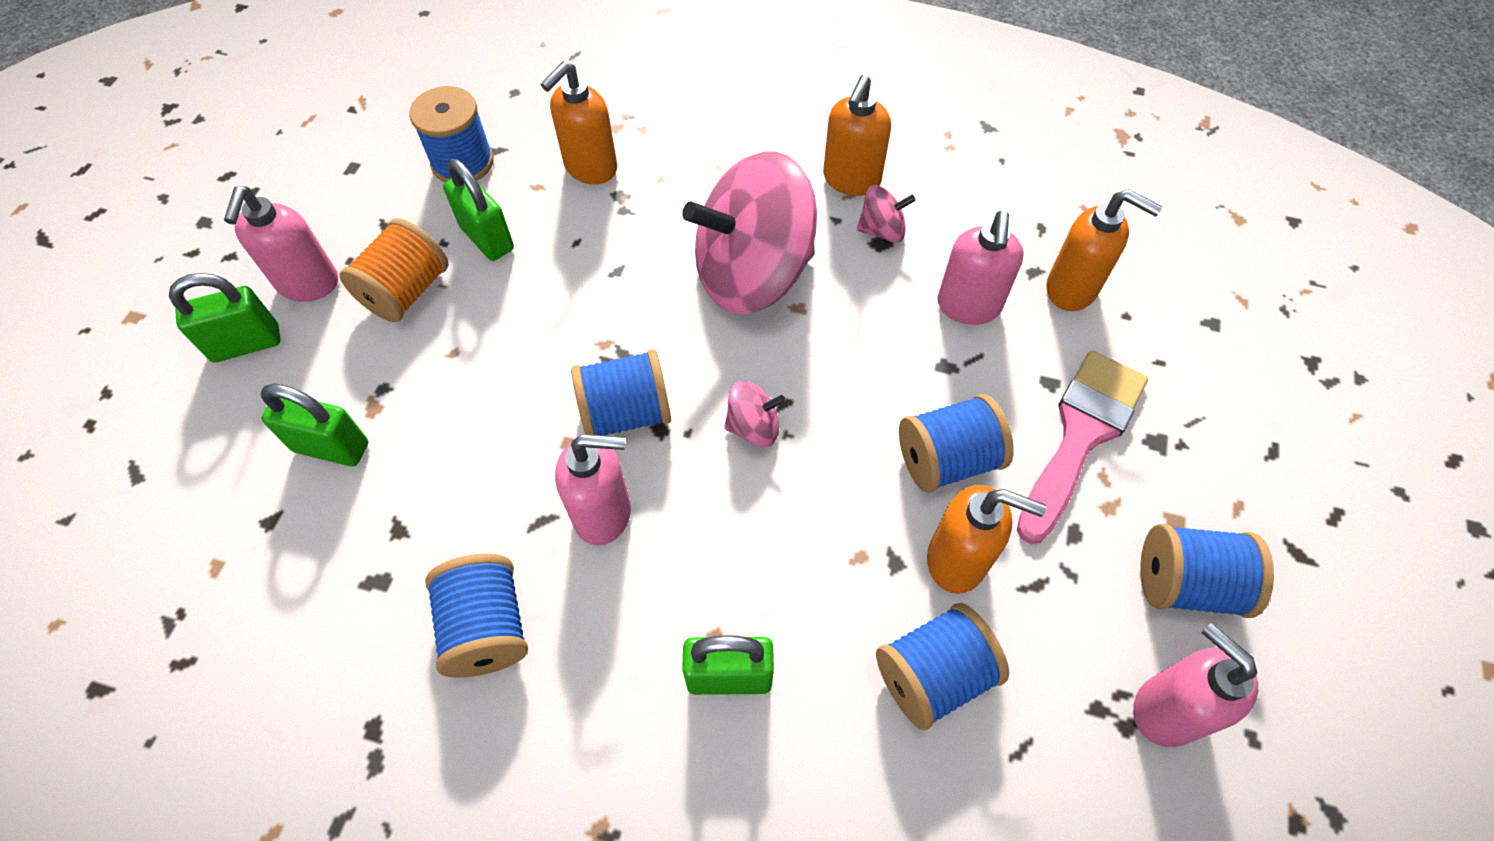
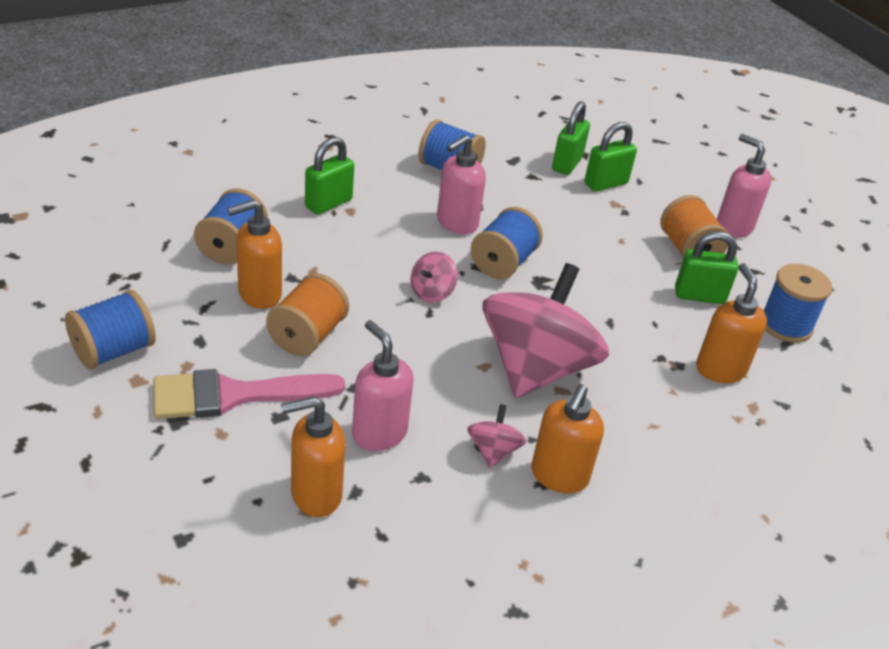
camera: 130 degrees right, 20 degrees down
(246, 344) = (708, 194): green padlock -> green padlock (567, 164)
(851, 180) = (559, 476): orange soap dispenser -> orange soap dispenser turned 135 degrees counterclockwise
(882, 230) = (493, 451): pink spinning top -> pink spinning top turned 150 degrees clockwise
(947, 460) = (307, 336): blue spool -> orange spool
(1081, 435) = (234, 395): pink brush -> pink brush turned 90 degrees clockwise
(1165, 709) = (96, 291): pink soap dispenser -> none

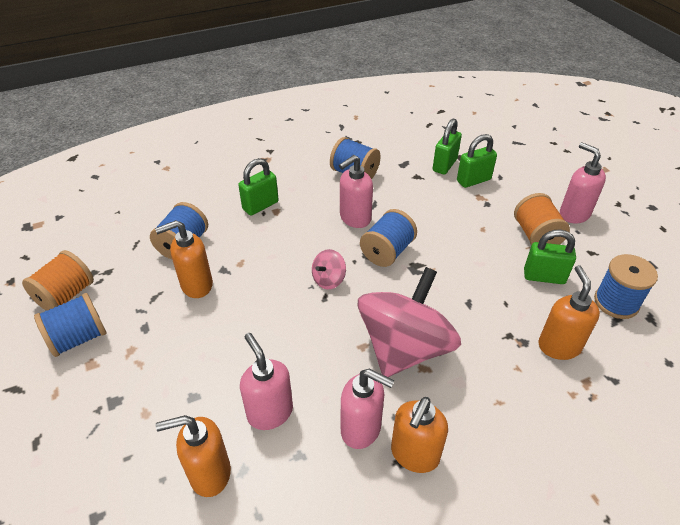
camera: 10 degrees right, 5 degrees up
(234, 395) = (161, 377): pink brush -> none
(307, 336) = (227, 321): orange spool -> orange spool (66, 295)
(493, 451) = (361, 429): pink spinning top -> pink soap dispenser

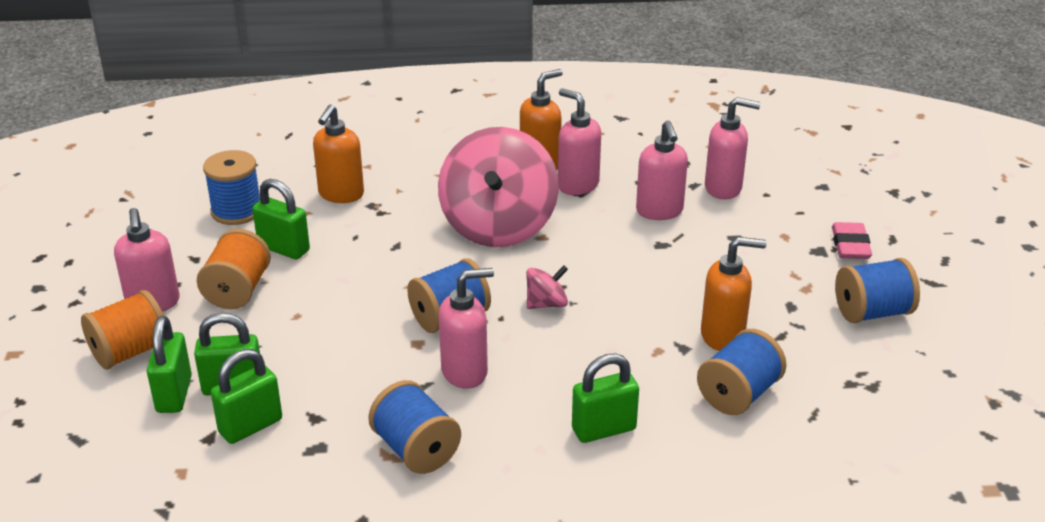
camera: 160 degrees left, 10 degrees down
(66, 295) = (903, 364): orange spool -> orange spool (130, 352)
(81, 417) = (850, 245): none -> pink eraser
(209, 473) = (724, 188): orange soap dispenser -> pink soap dispenser
(404, 348) = (498, 226): pink spinning top -> pink spinning top turned 45 degrees counterclockwise
(498, 170) = (174, 394): none -> green padlock

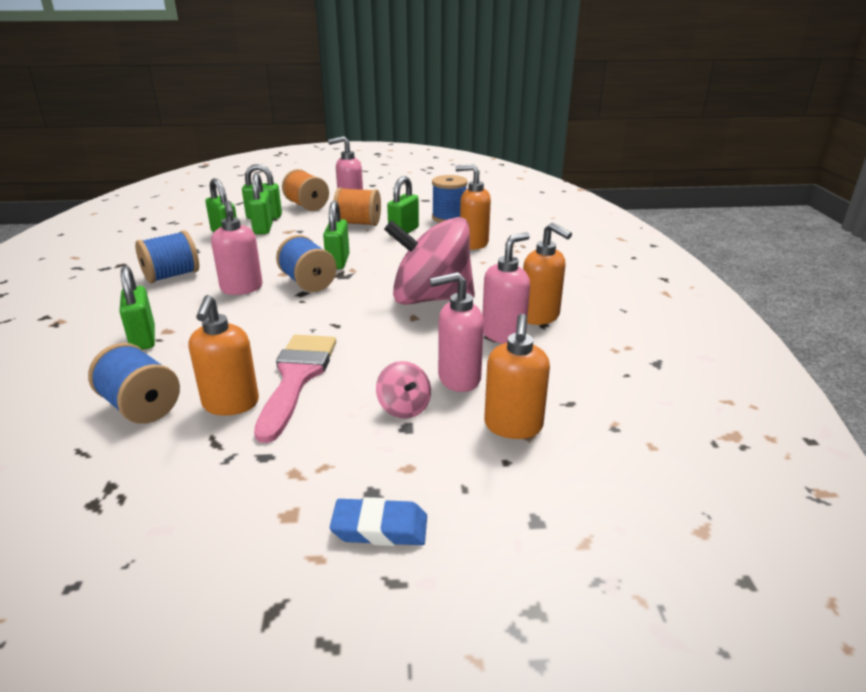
camera: 90 degrees right, 5 degrees down
(384, 298) = (338, 262): none -> green padlock
(546, 304) = (313, 318): pink spinning top -> pink spinning top (404, 408)
(671, 302) = (297, 378): none -> pink brush
(724, 188) = (513, 426): pink soap dispenser -> orange soap dispenser
(850, 245) = (380, 528): pink eraser -> blue eraser
(872, 312) = (226, 526): blue spool -> none

